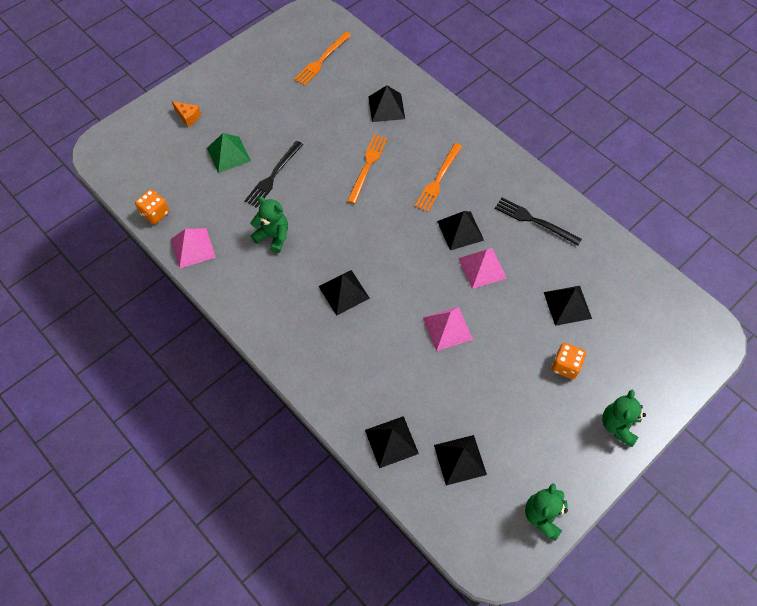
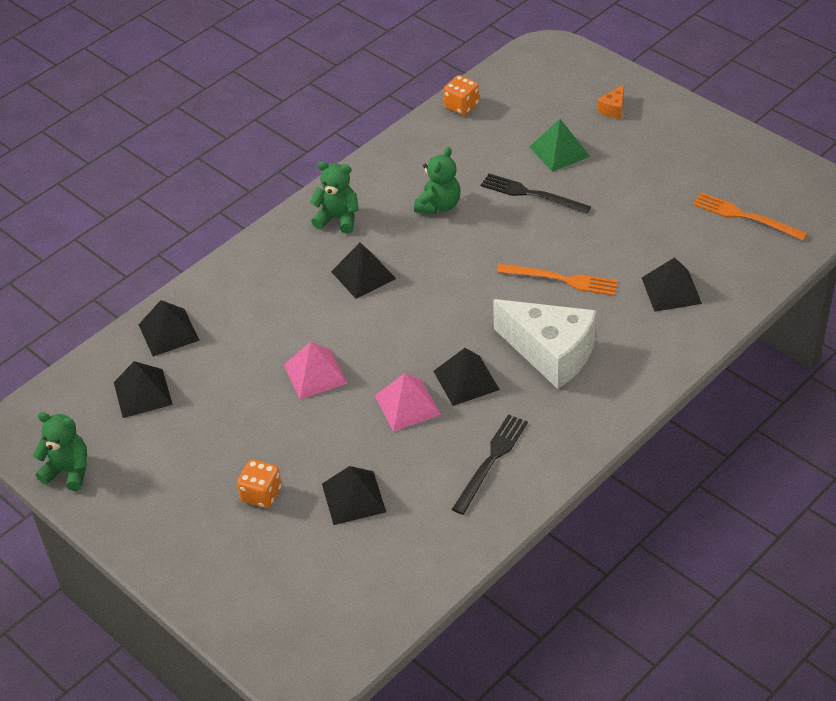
camera: 90 degrees right, 15 degrees down
(193, 248) = (416, 143): pink pyramid -> none
(438, 179) = (551, 353): orange fork -> white cheese
(618, 425) = (176, 549): green teddy bear -> green teddy bear (338, 219)

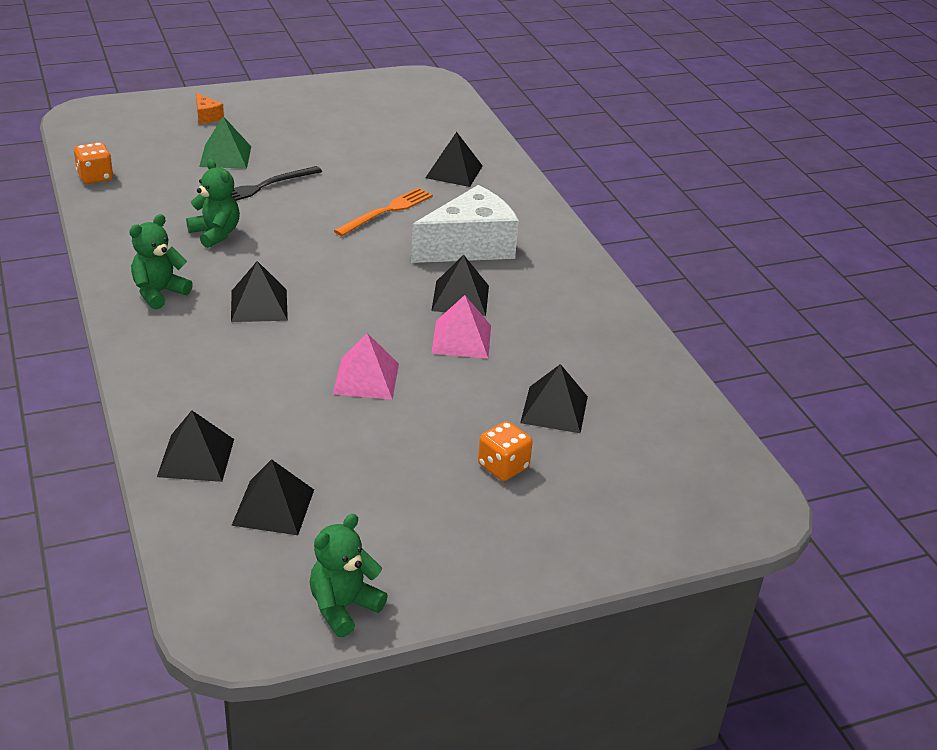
camera: 70 degrees left, 10 degrees down
(491, 461) = (571, 319): black fork -> none
(746, 217) = (407, 115): orange fork -> none

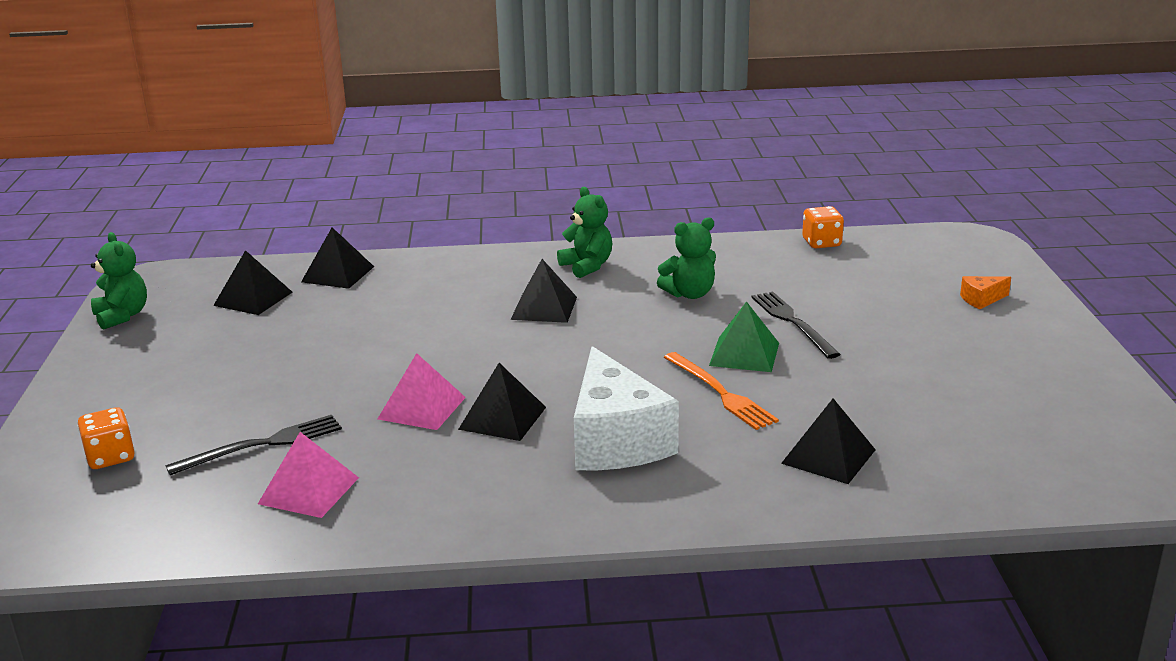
camera: 110 degrees right, 10 degrees down
(225, 156) = (872, 306): green pyramid -> green pyramid (744, 354)
(366, 378) = (390, 349): pink pyramid -> pink pyramid (309, 490)
(503, 466) = (204, 402): orange dice -> orange dice (110, 457)
(554, 409) = (261, 445): black pyramid -> black fork

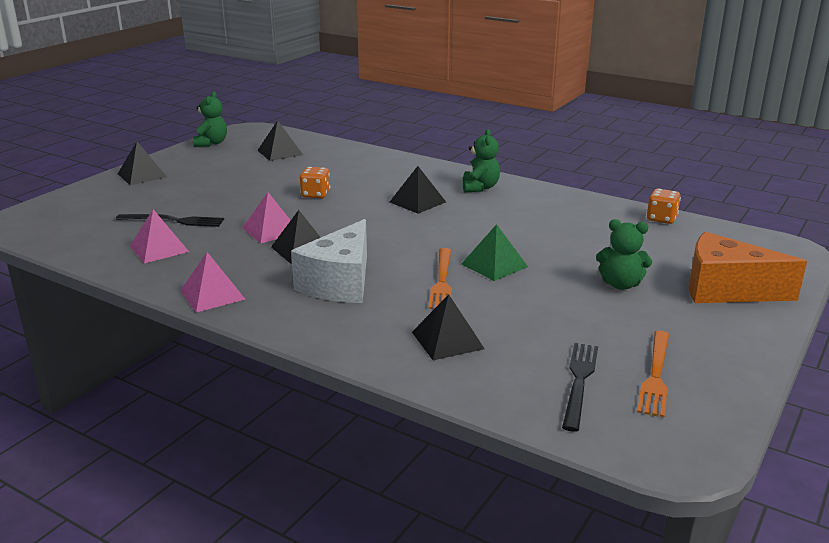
camera: 35 degrees right, 0 degrees up
(110, 457) = (108, 203): orange dice -> orange dice (315, 194)
(337, 274) = (338, 152): black pyramid -> black pyramid (142, 175)
(488, 519) = (212, 295): none -> pink pyramid
(689, 294) = (517, 221): green teddy bear -> green teddy bear (620, 284)
(793, 323) = (558, 258): black fork -> black fork (579, 382)
(981, 299) = (726, 290): orange cheese -> orange cheese, size x2.45
(1049, 409) = (655, 375): none -> orange fork

